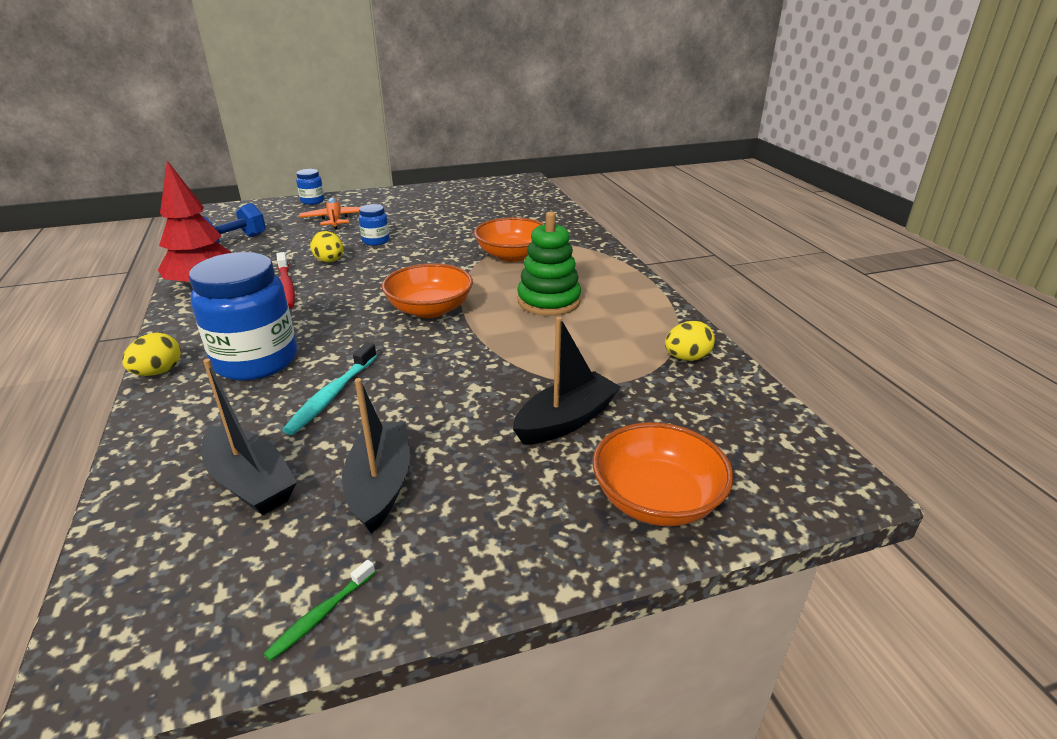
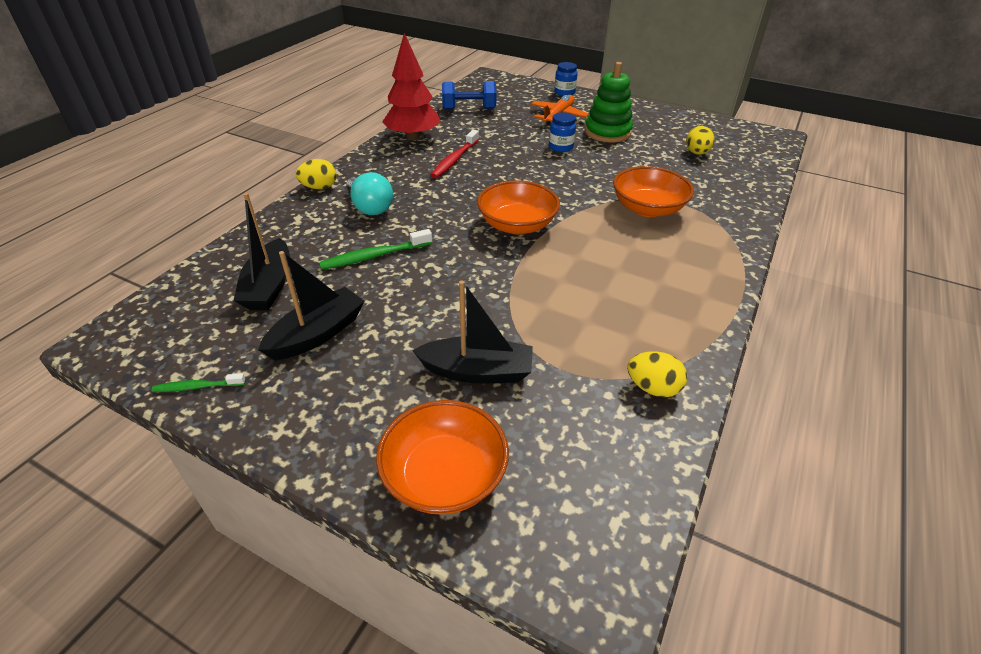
camera: 45 degrees right, 10 degrees up
(256, 361) = (370, 207): blue jar -> turquoise light bulb
(330, 261) = (507, 151): yellow egg -> yellow egg (696, 153)
(332, 395) = (375, 256): turquoise toothbrush -> green toothbrush
(549, 301) = (614, 266): green stacking toy -> green stacking toy (607, 132)

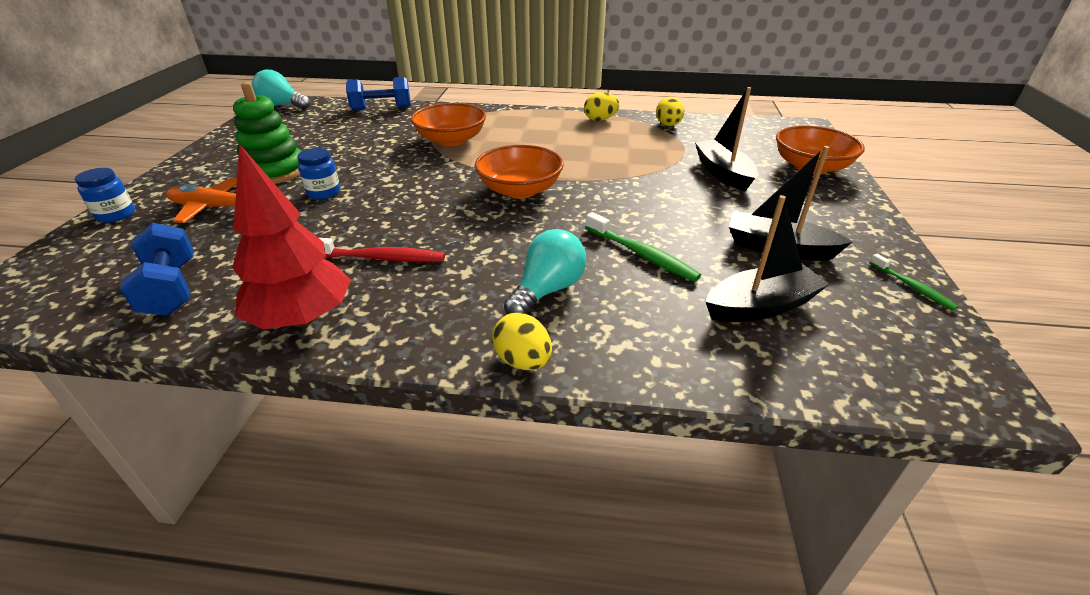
camera: 110 degrees left, 5 degrees down
(696, 153) = (326, 129): yellow egg -> yellow egg (600, 119)
(752, 182) = (381, 109): none -> blue dumbbell
(766, 136) = (282, 105): none -> turquoise light bulb

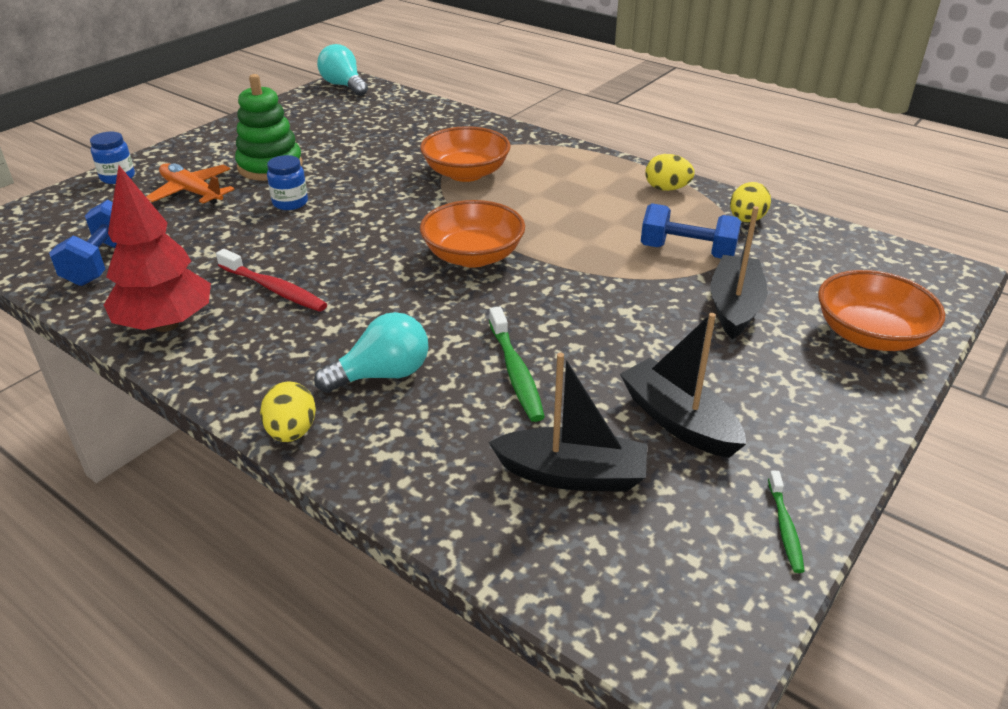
camera: 30 degrees right, 0 degrees up
(381, 109) = (435, 113): blue dumbbell -> blue dumbbell (687, 252)

